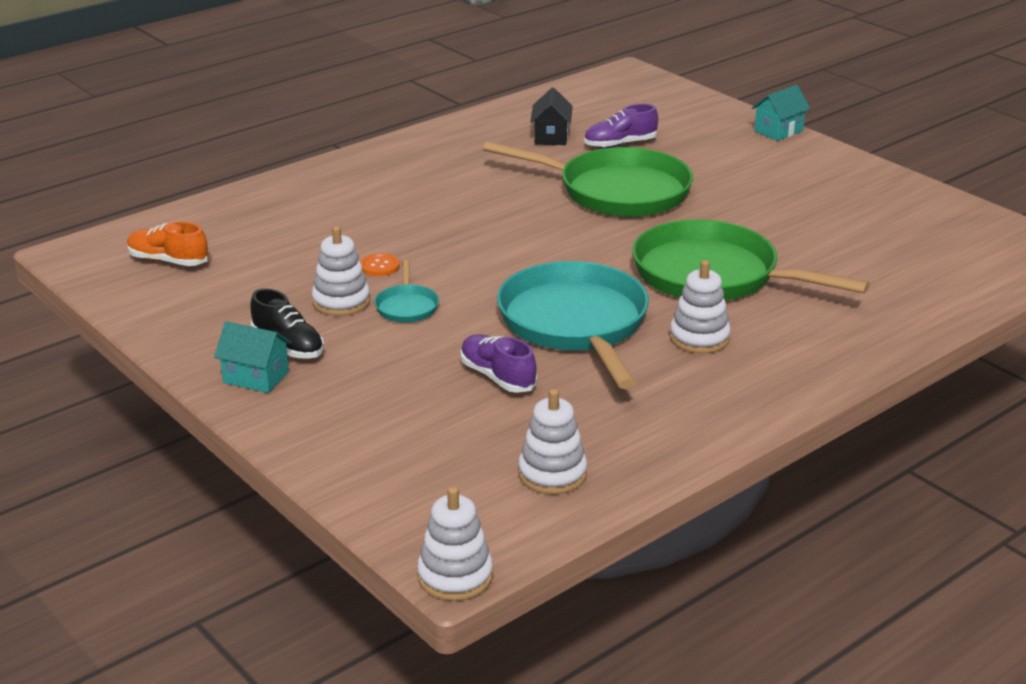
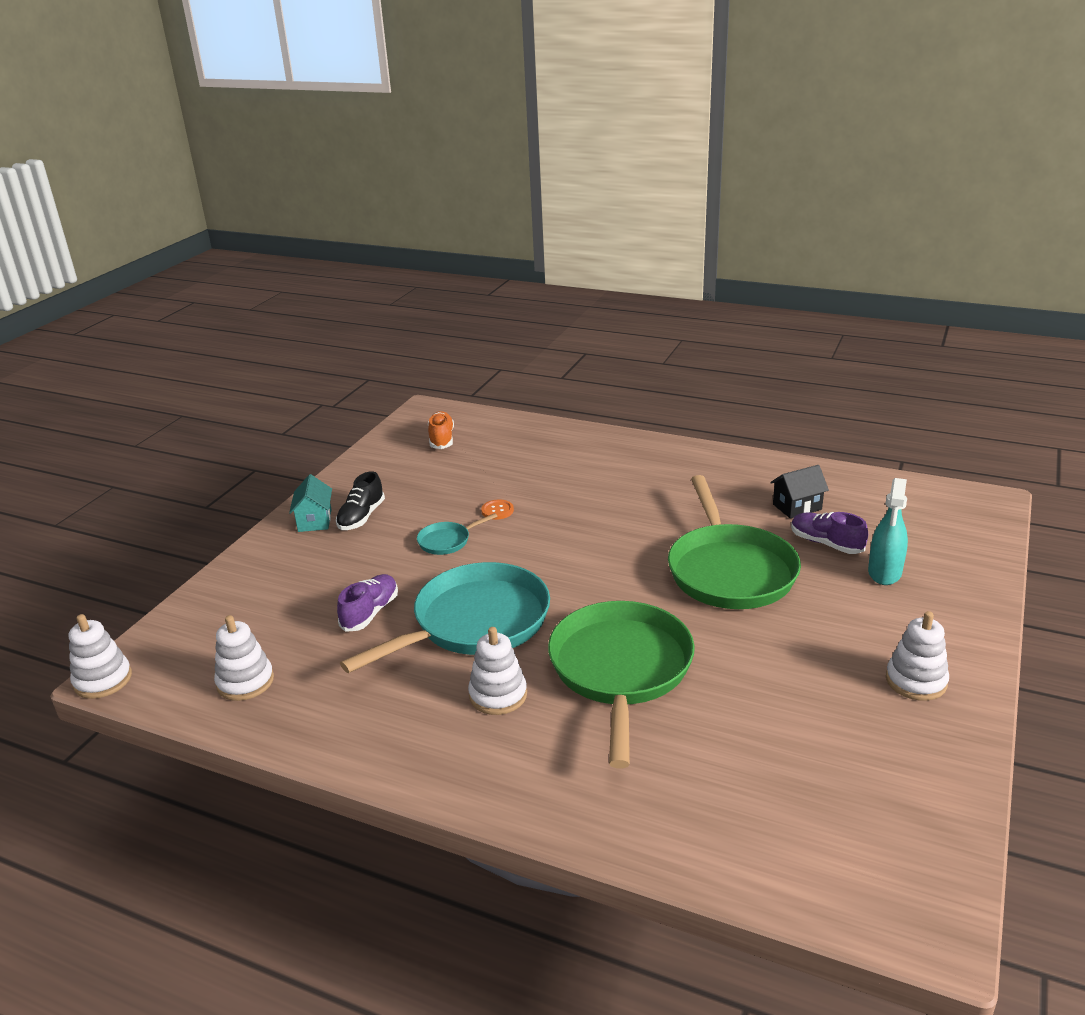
camera: 65 degrees right, 0 degrees up
(341, 302) = (434, 514): white stacking toy -> white stacking toy (916, 681)
(683, 138) = (884, 572): none -> turquoise spray bottle
(778, 131) = (981, 623): turquoise house -> none

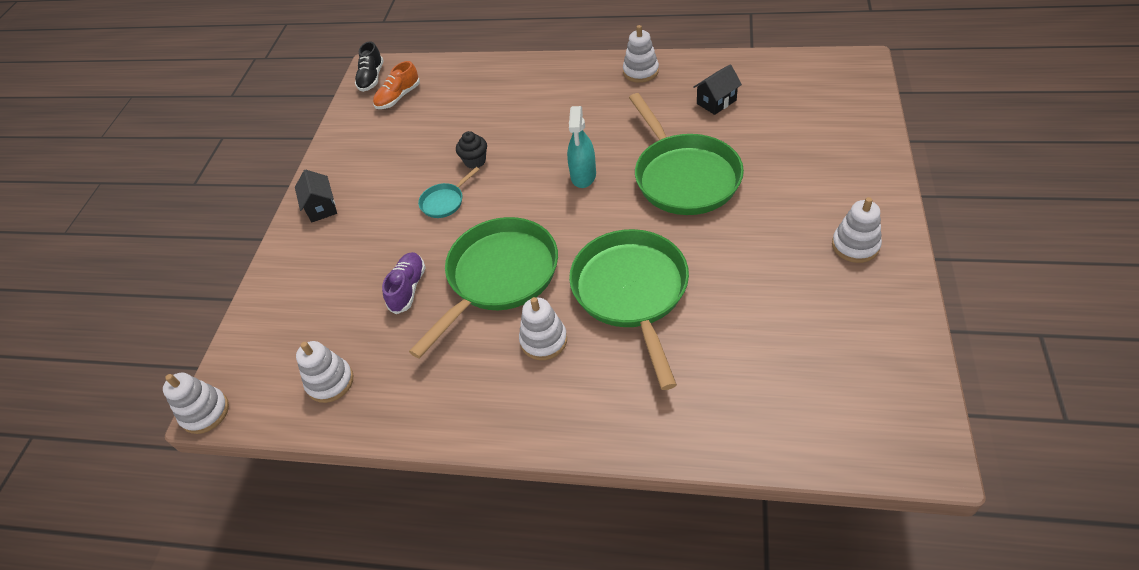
camera: 10 degrees left, 20 degrees up
(315, 521) = (321, 207): turquoise house -> black house
(361, 517) = (361, 194): black shoe -> black shoe (371, 78)
(441, 439) = (398, 97): orange shoe -> orange shoe turned 120 degrees counterclockwise
(474, 623) = (498, 277): turquoise pan -> green pan
(497, 510) = (475, 161): orange button -> black cupcake
(719, 463) = (640, 71): none -> white stacking toy
(826, 543) = (750, 133): purple shoe -> none
(884, 572) = (802, 150): turquoise spray bottle -> turquoise spray bottle (583, 175)

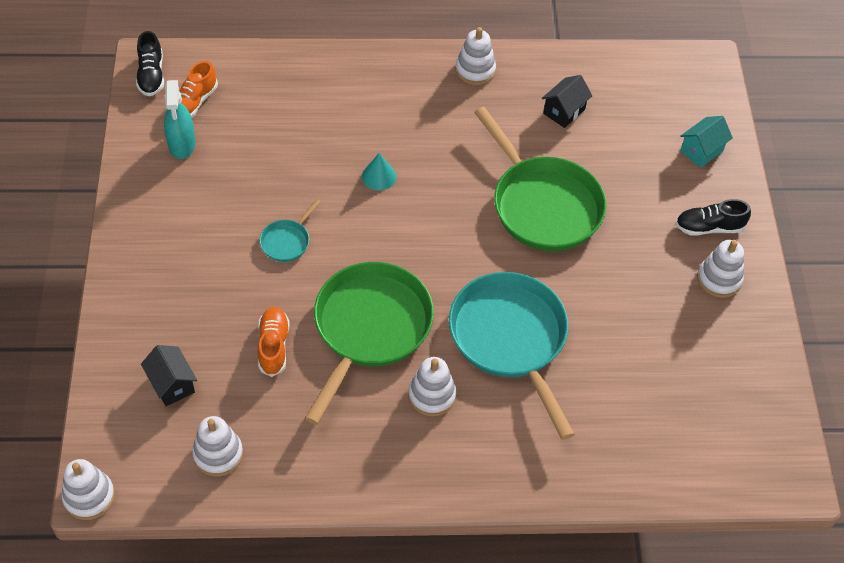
camera: 20 degrees left, 5 degrees up
(321, 207) = (143, 252): black house -> black house (172, 384)
(408, 288) = (273, 346): purple shoe -> orange shoe
(475, 161) = (309, 189): black cupcake -> none
(537, 152) = (379, 176): none -> turquoise cone
(583, 175) = (435, 205): turquoise spray bottle -> turquoise spray bottle (182, 144)
(631, 293) = (510, 339): green pan -> turquoise pan
(847, 133) = (701, 151): none -> turquoise house
(849, 198) = (709, 227): none -> black shoe

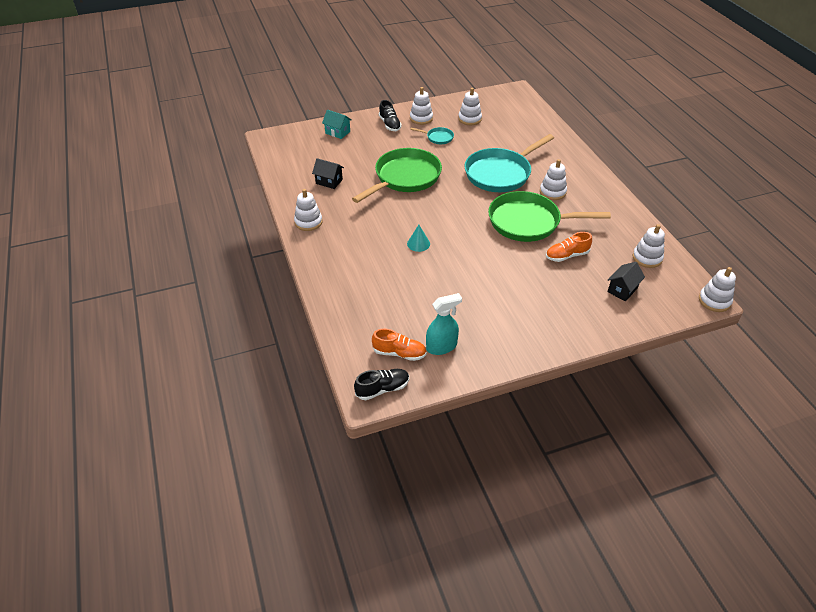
camera: 105 degrees left, 10 degrees down
(287, 241) = (491, 270): turquoise pan -> turquoise pan (438, 137)
(698, 355) = (469, 119): none -> white stacking toy

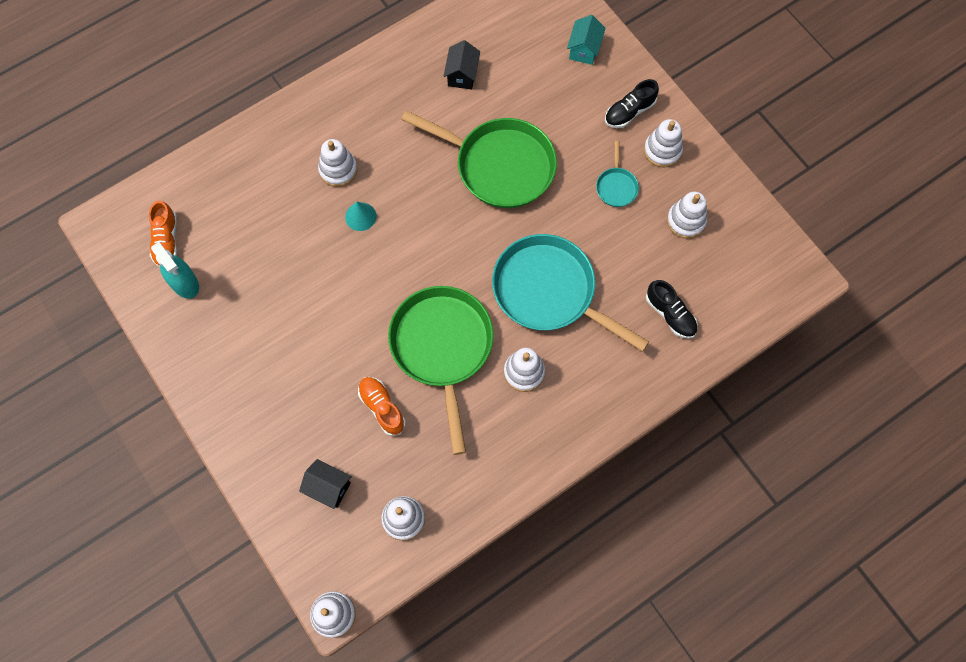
camera: 75 degrees right, 25 degrees up
(308, 222) = (370, 78): white stacking toy -> white stacking toy (338, 170)
(382, 389) = (112, 236): black shoe -> black shoe (670, 314)

